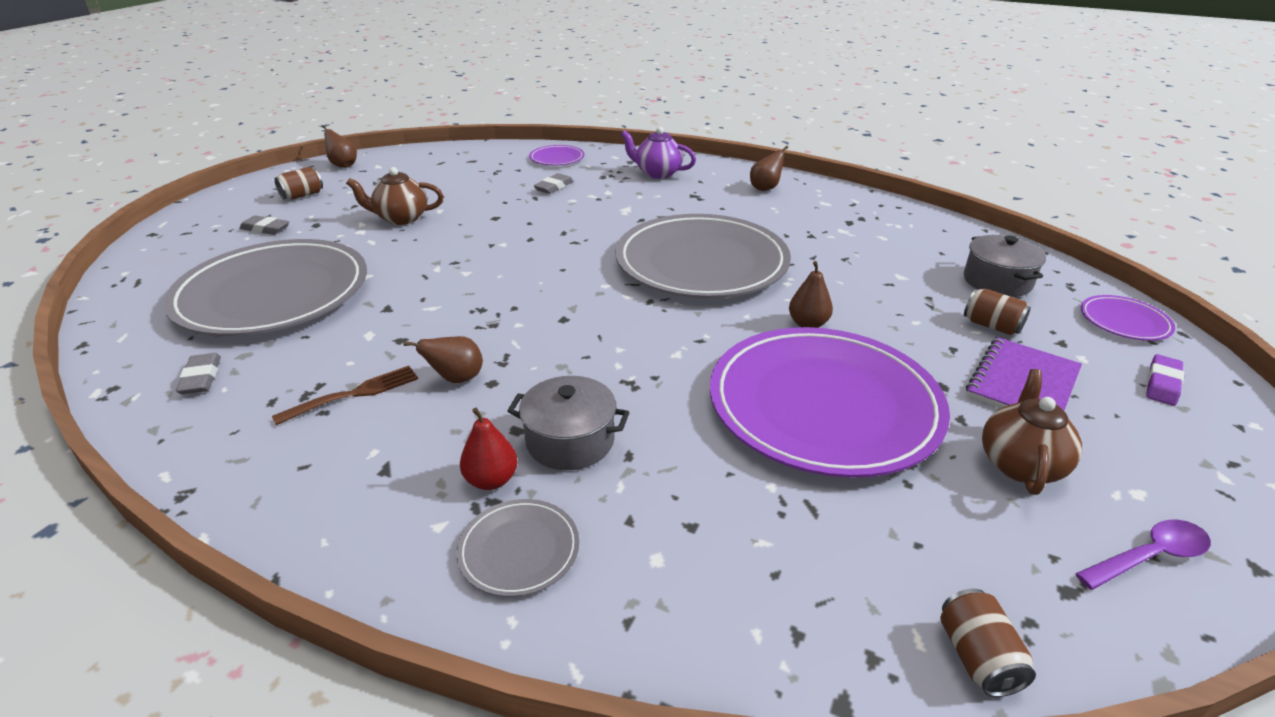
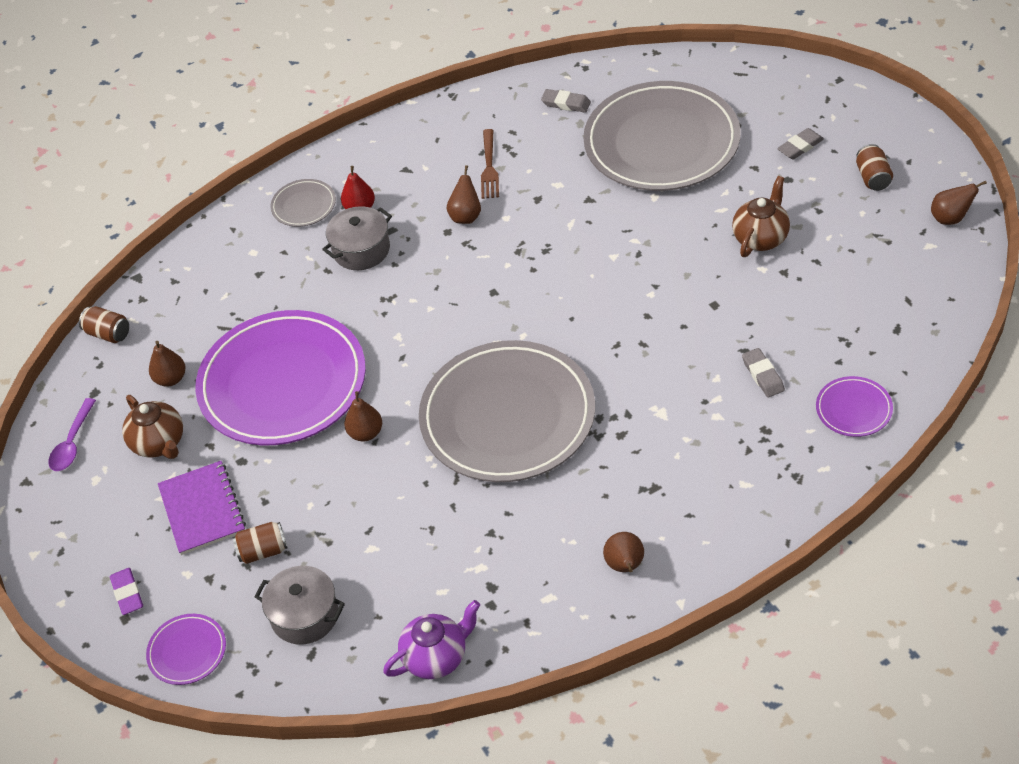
camera: 130 degrees right, 15 degrees up
(657, 173) = (740, 486): purple teapot -> purple teapot (436, 657)
(940, 513) = (171, 379): none -> brown pear

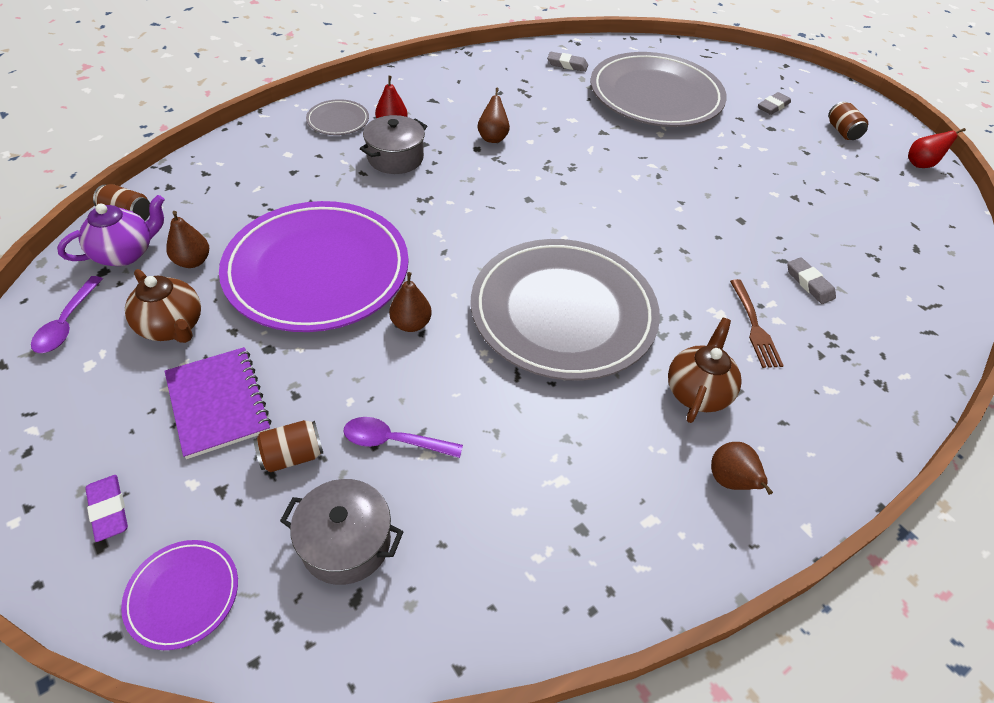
camera: 15 degrees left, 0 degrees up
(345, 538) = (394, 441): none -> purple spoon
(436, 657) = (523, 603): purple teapot -> purple teapot (125, 253)
(489, 167) = (508, 103): brown fork -> brown fork (754, 326)
(761, 238) = (765, 169): brown teapot -> brown teapot (697, 392)
(853, 409) = (909, 318): purple plate -> none
(950, 218) = (920, 164): brown pear -> red pear

